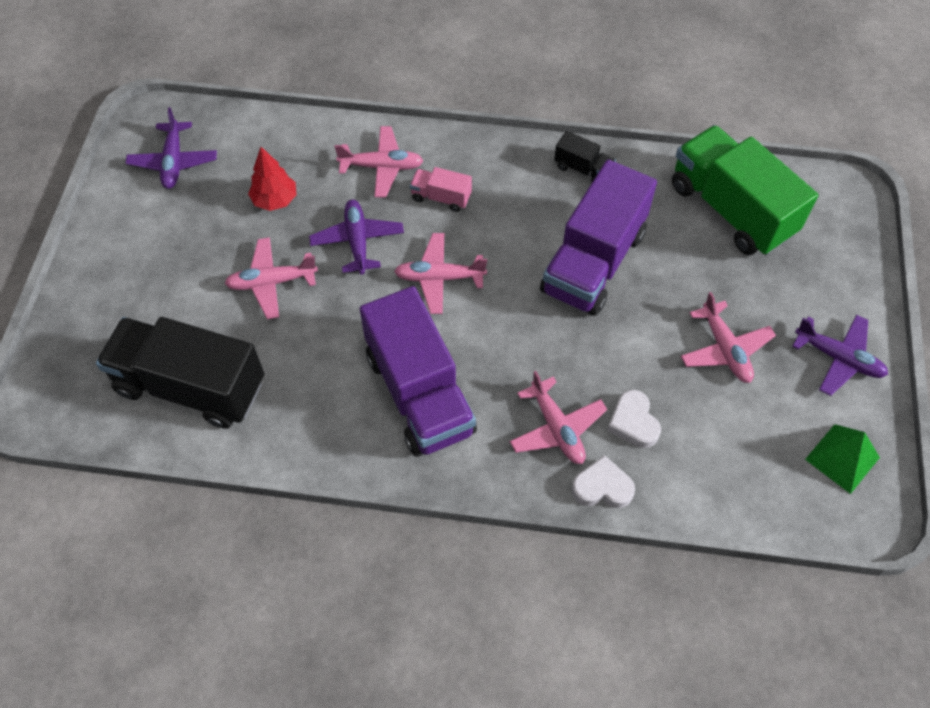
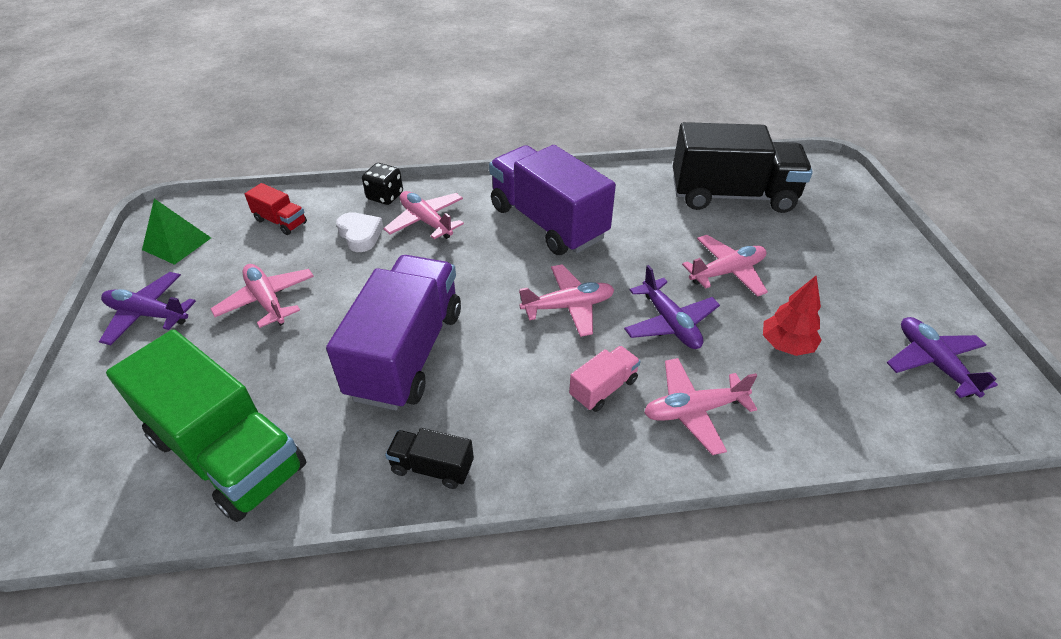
camera: 165 degrees right, 15 degrees down
(441, 197) = (603, 388): pink truck -> pink truck turned 45 degrees counterclockwise
(602, 487) = (385, 196): white heart -> black dice
(728, 469) = (281, 221): none -> red truck

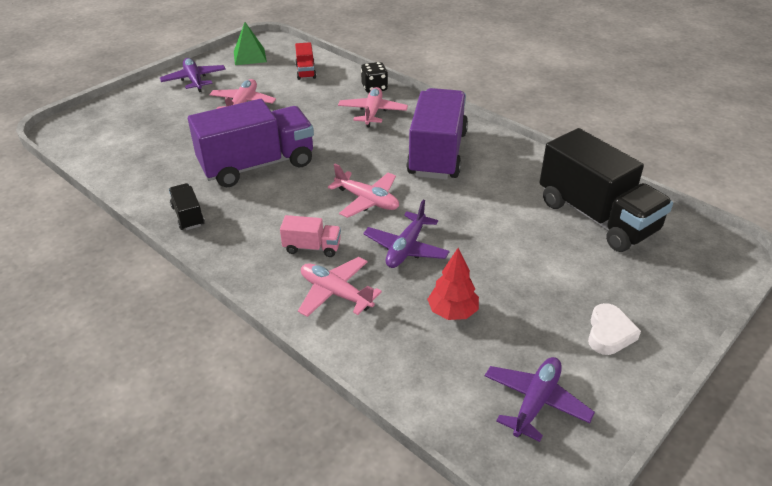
camera: 50 degrees right, 5 degrees down
(227, 453) = (136, 152): green truck -> none
(360, 235) = (329, 99): white heart -> white heart (609, 333)
(727, 272) = (496, 252): pink plane -> none

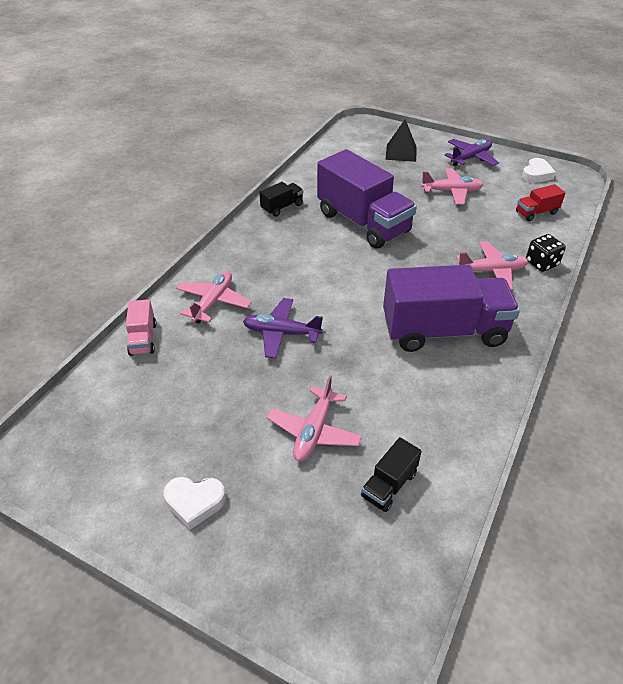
camera: 75 degrees right, 5 degrees up
(147, 116) = (401, 153): none -> black pyramid
(250, 56) = (536, 174): green pyramid -> white heart
(312, 247) = (265, 277): pink truck -> pink truck (143, 339)
(367, 200) = (341, 296): pink plane -> pink plane (314, 431)
(452, 312) = (204, 377): red tree -> none
(535, 402) = (103, 447): purple plane -> none
(596, 217) = (389, 485): black truck -> black truck, size x0.44

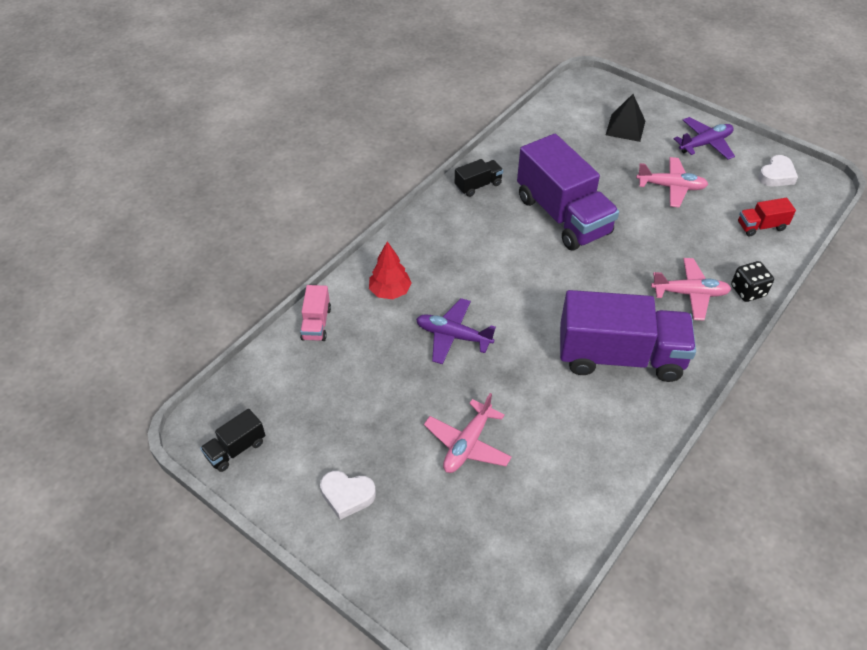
camera: 10 degrees right, 5 degrees up
(213, 302) = (390, 291): pink plane -> red tree
(389, 485) = (528, 508): black truck -> black truck (236, 449)

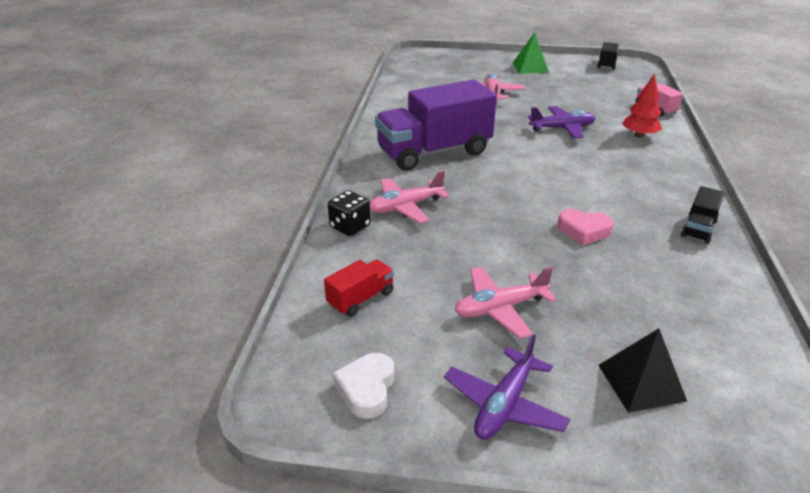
camera: 150 degrees right, 15 degrees down
(347, 495) = (530, 67): white heart -> green pyramid
(562, 216) = (583, 230): purple truck -> pink heart

